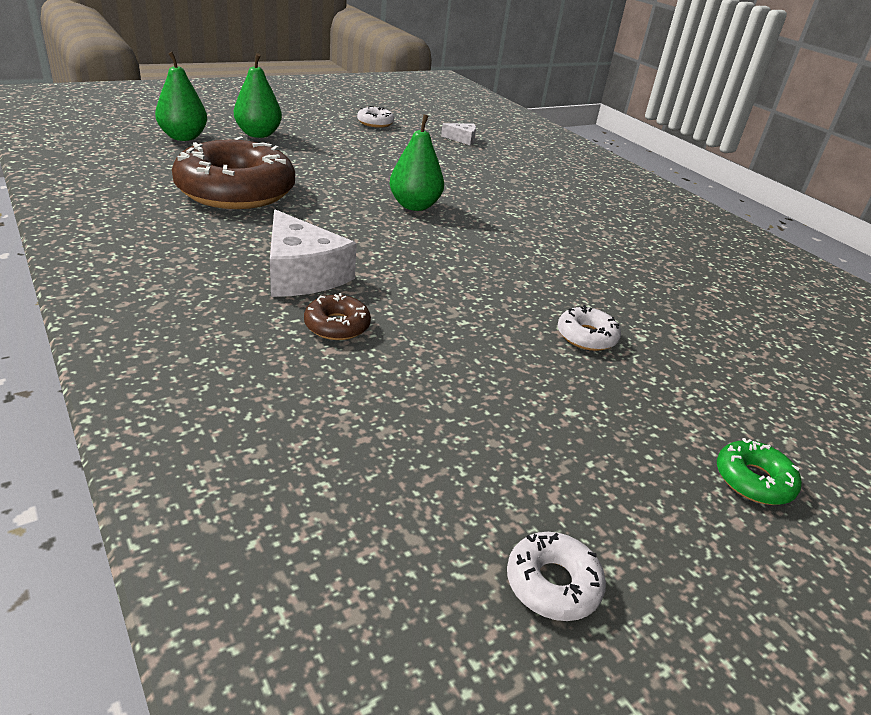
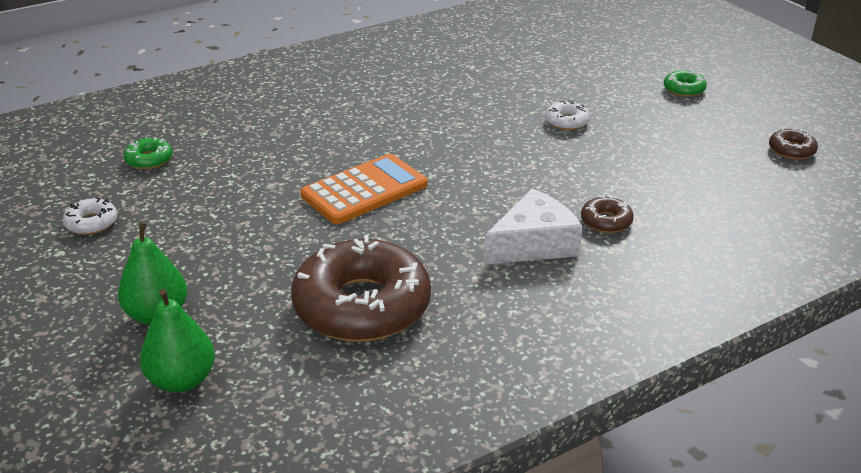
camera: 85 degrees left, 0 degrees up
(414, 206) = (364, 190): green pear -> orange calculator
(462, 139) = (149, 159): white cheese -> green donut
(552, 584) = (791, 150): white donut -> brown donut

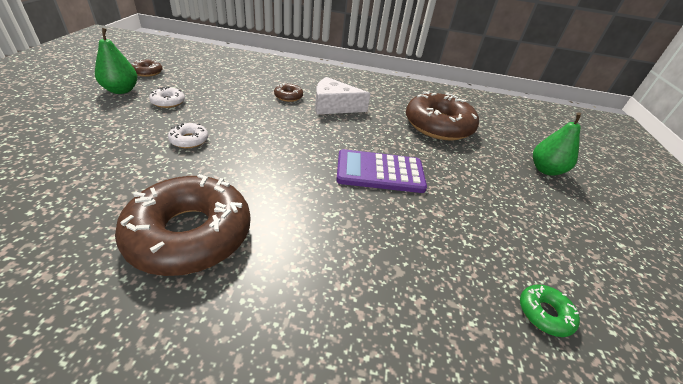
camera: 145 degrees left, 5 degrees up
(91, 223) = (599, 259): white donut -> white donut (168, 102)
(182, 380) = (535, 140): green pear -> green pear (121, 90)
(364, 190) = (380, 172): orange calculator -> purple calculator
(434, 85) = (190, 234): none -> brown donut
(684, 89) = (78, 115): green donut -> none

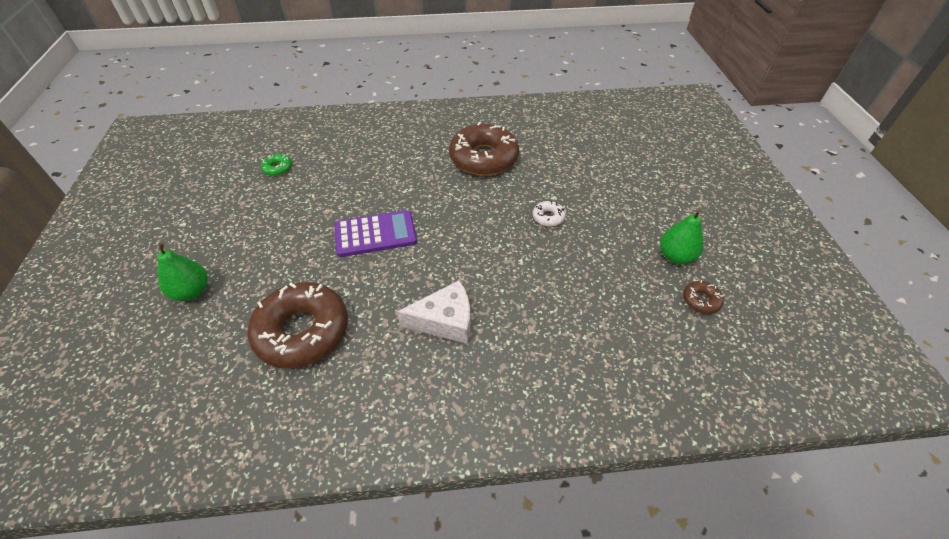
camera: 170 degrees right, 10 degrees up
(168, 102) = (616, 256): white donut -> none
(288, 96) = (509, 319): brown donut -> none

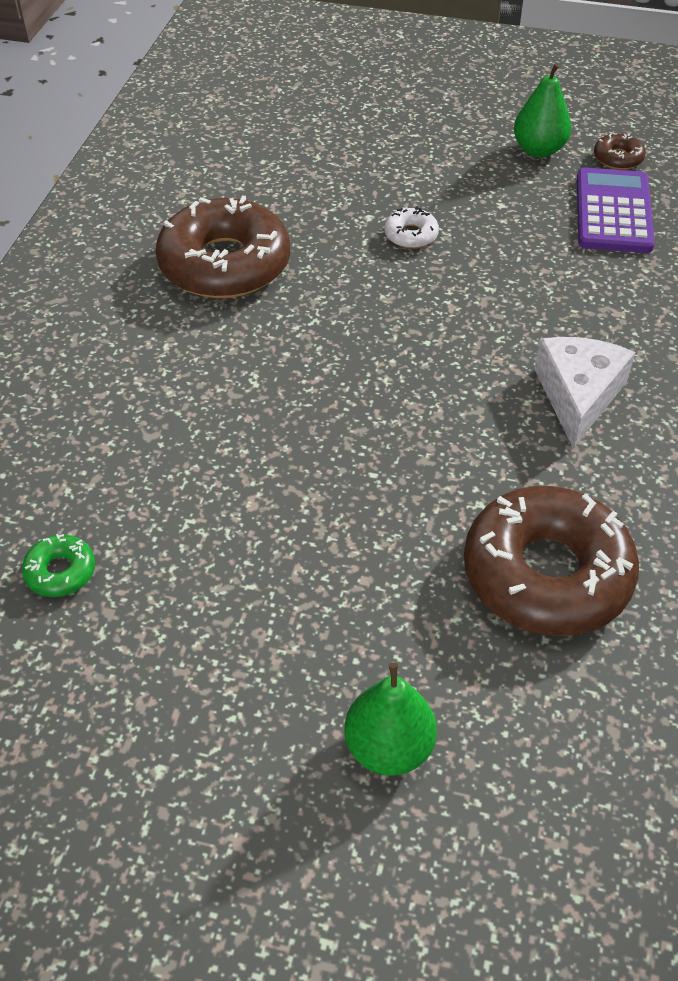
camera: 70 degrees left, 0 degrees up
(375, 234) = (353, 442): purple calculator -> purple calculator (613, 212)

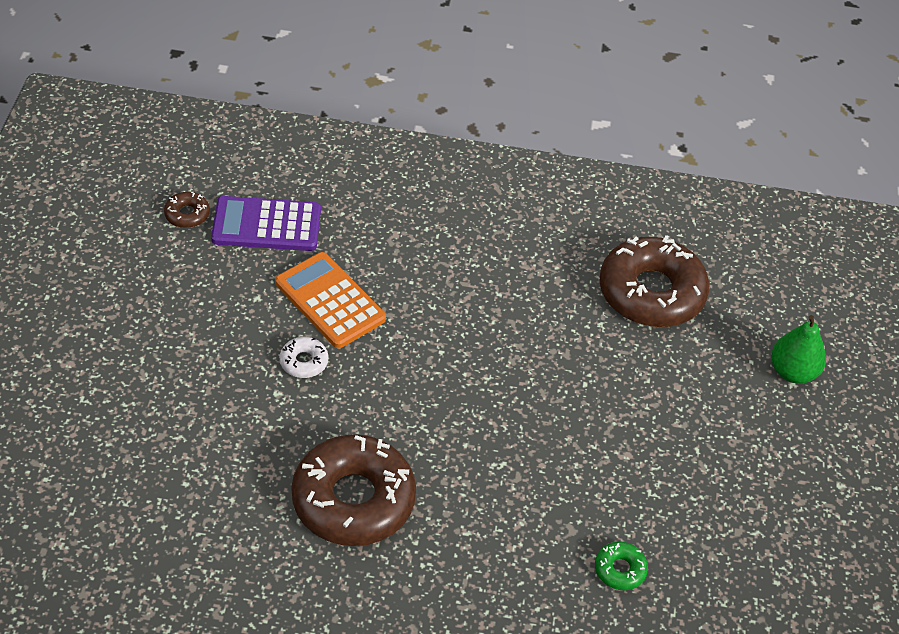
camera: 100 degrees left, 0 degrees up
(60, 572) = (713, 567): green donut -> green donut (620, 570)
(501, 256) = (330, 301): none -> orange calculator
(538, 150) = (172, 267): green pear -> none
(578, 395) = (489, 265): white cheese -> none

